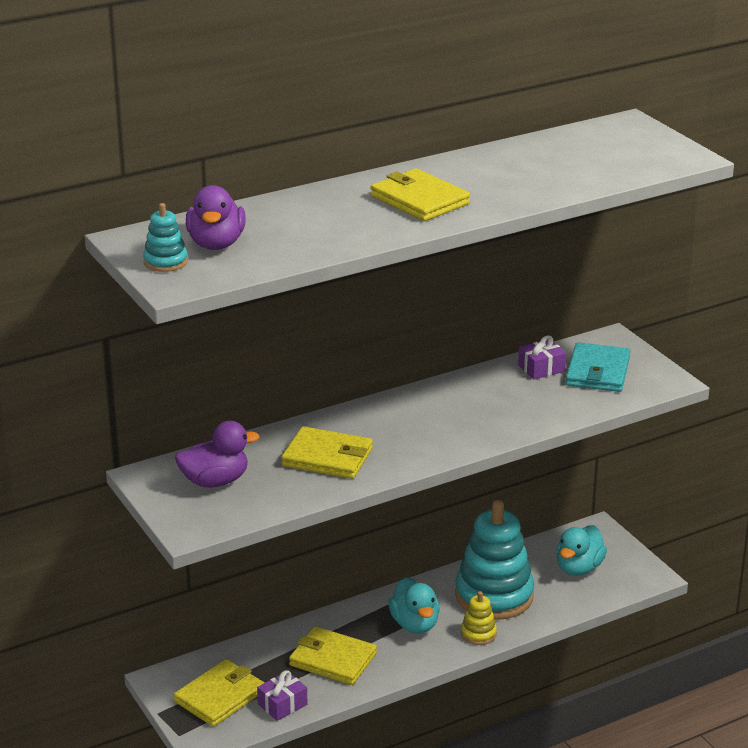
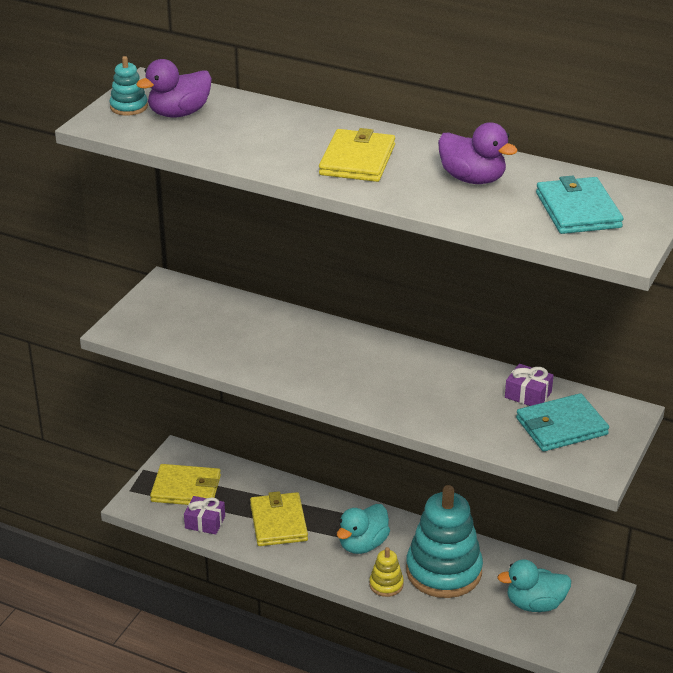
camera: 55 degrees right, 5 degrees up
(215, 481) = (188, 313): purple duck -> purple duck (472, 179)
(327, 457) = (272, 347): yellow wallet -> none
(611, 152) = (578, 210): none -> turquoise wallet

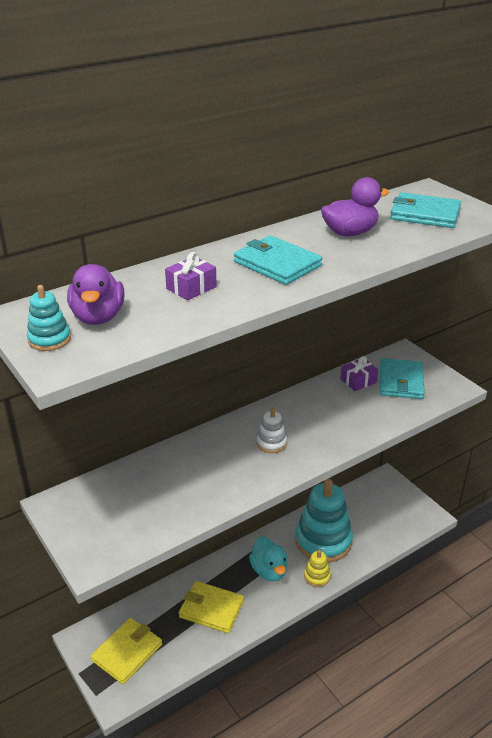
camera: 60 degrees left, 0 degrees up
(205, 522) = (176, 657): purple gift -> purple gift (191, 288)
(357, 160) = (277, 264): yellow wallet -> turquoise wallet
(357, 370) = (271, 443): none -> white stacking toy
(535, 604) = (379, 512): turquoise duck -> none

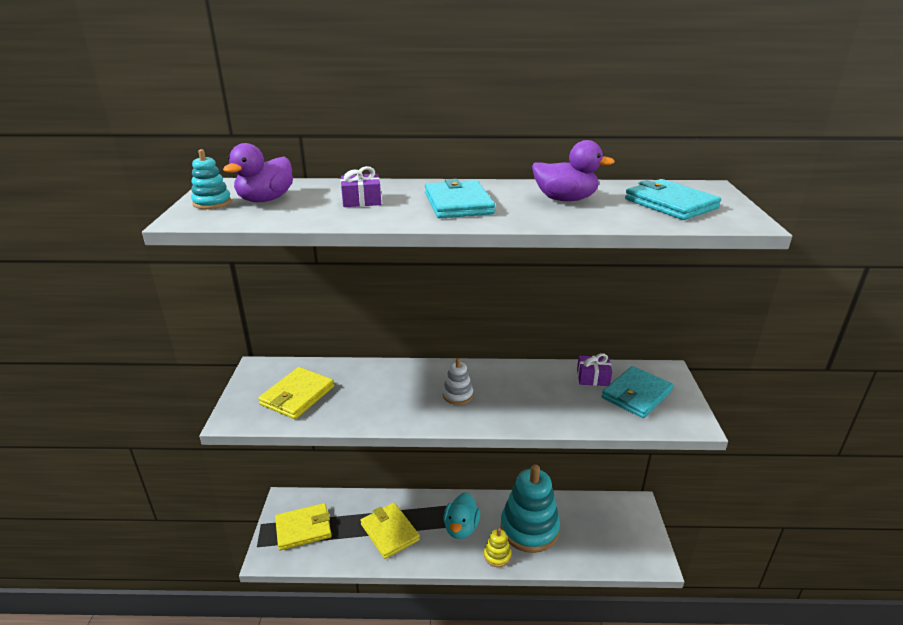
camera: 35 degrees right, 5 degrees down
(129, 511) = (297, 395): none -> yellow wallet

